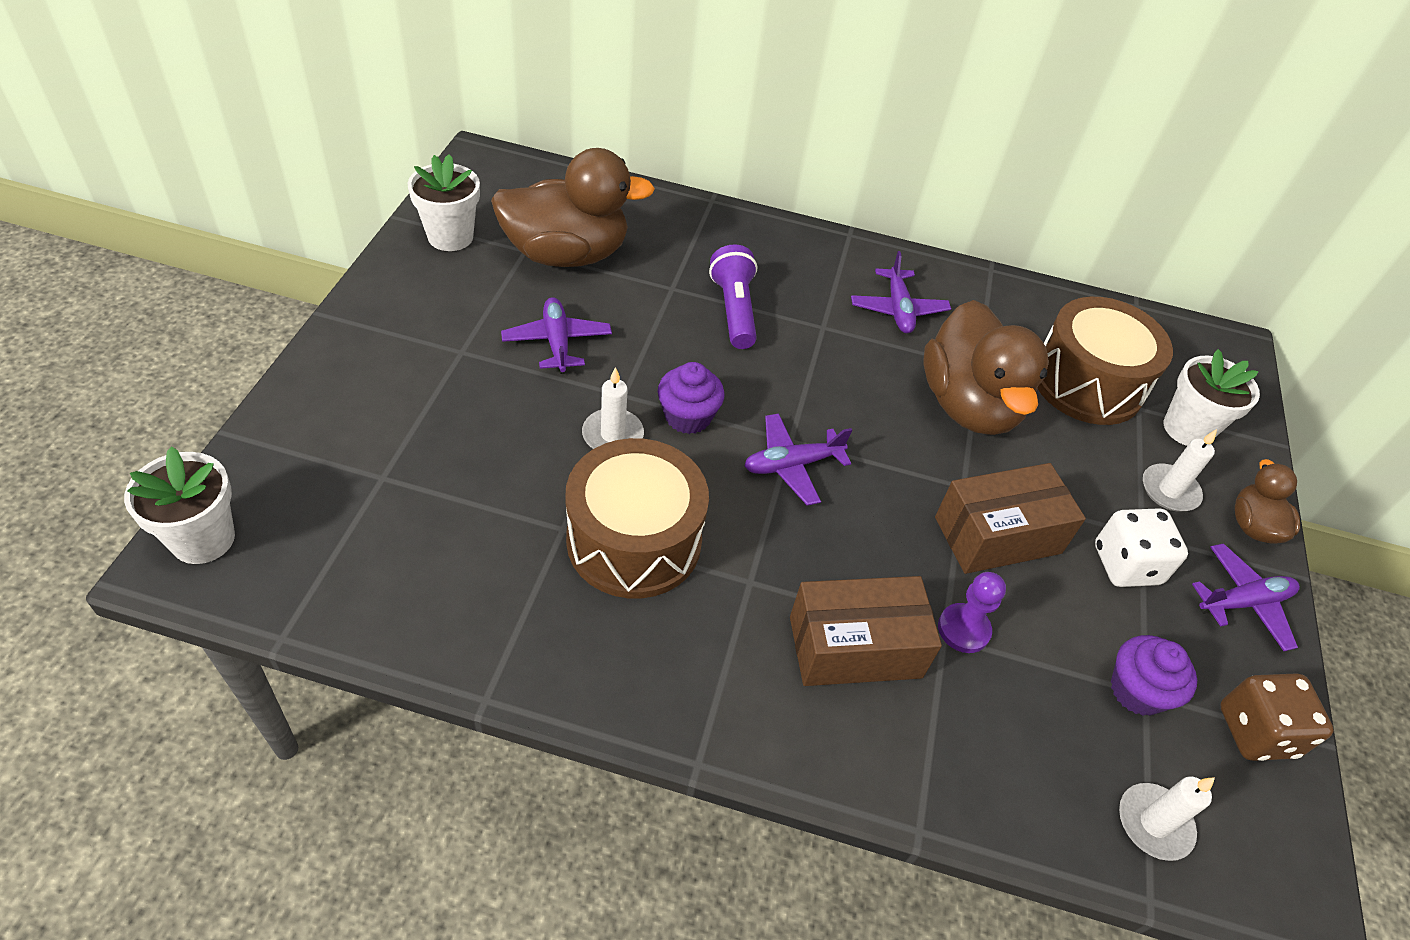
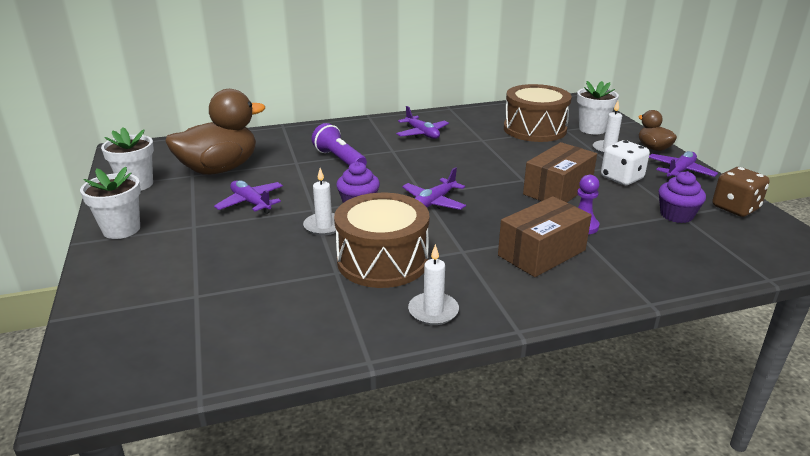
camera: 25 degrees left, 20 degrees down
(203, 539) = (89, 375): white flower pot -> white flower pot (121, 229)
(969, 405) = (493, 153): brown duck -> none
(1154, 823) = (737, 254): white candle -> white candle (433, 311)

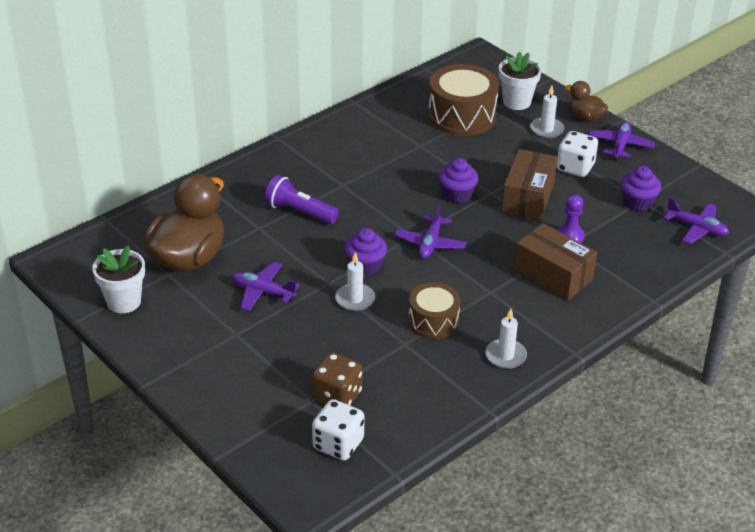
camera: 25 degrees left, 10 degrees up
(121, 229) = (172, 358): white flower pot -> none
(176, 344) = (338, 444): none -> white dice
(382, 261) = (433, 321): brown drum -> brown drum, size x0.62
(422, 134) = (354, 151): purple plane -> purple plane (696, 228)
(489, 175) = (457, 194): none -> purple cupcake
(541, 253) = (553, 275): brown box -> brown box turned 75 degrees counterclockwise
(735, 208) = (680, 181): brown dice -> brown dice (337, 396)

